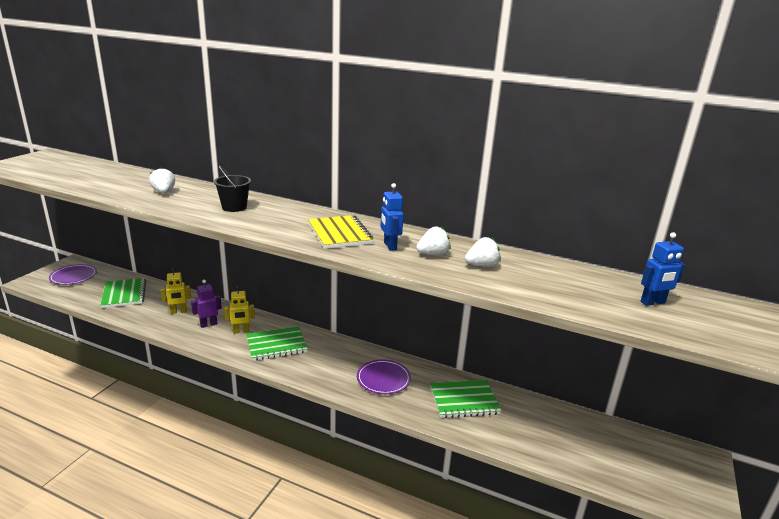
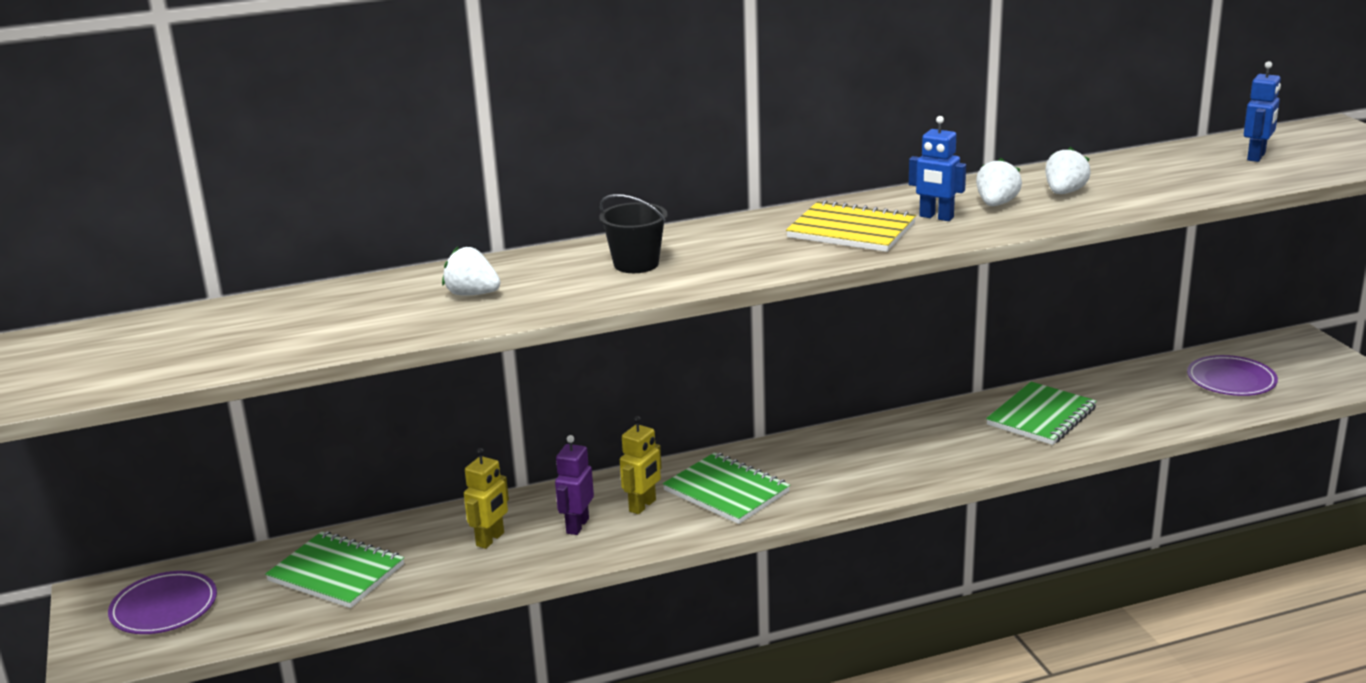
camera: 40 degrees left, 0 degrees up
(276, 345) = (726, 491): green notebook -> green notebook turned 75 degrees counterclockwise
(383, 379) = (925, 447): purple plate -> purple plate (1231, 380)

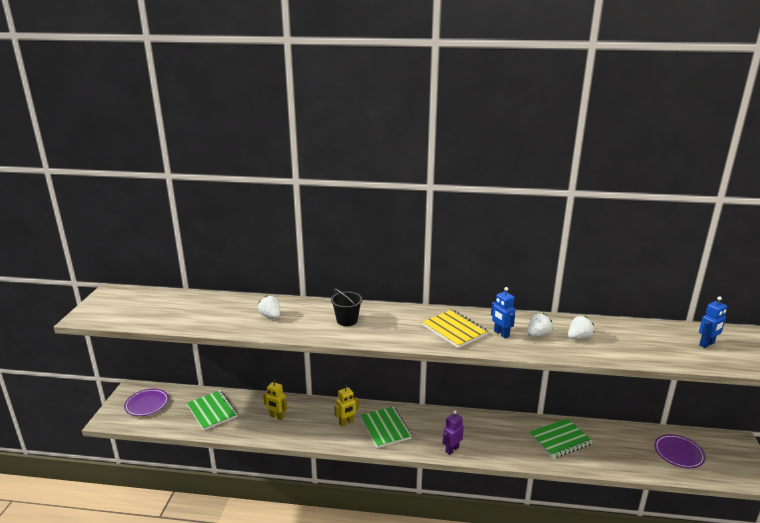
camera: 25 degrees right, 0 degrees up
(490, 539) = (277, 417): yellow robot -> yellow robot turned 60 degrees clockwise
(577, 526) = (313, 423): purple robot -> purple robot (452, 449)

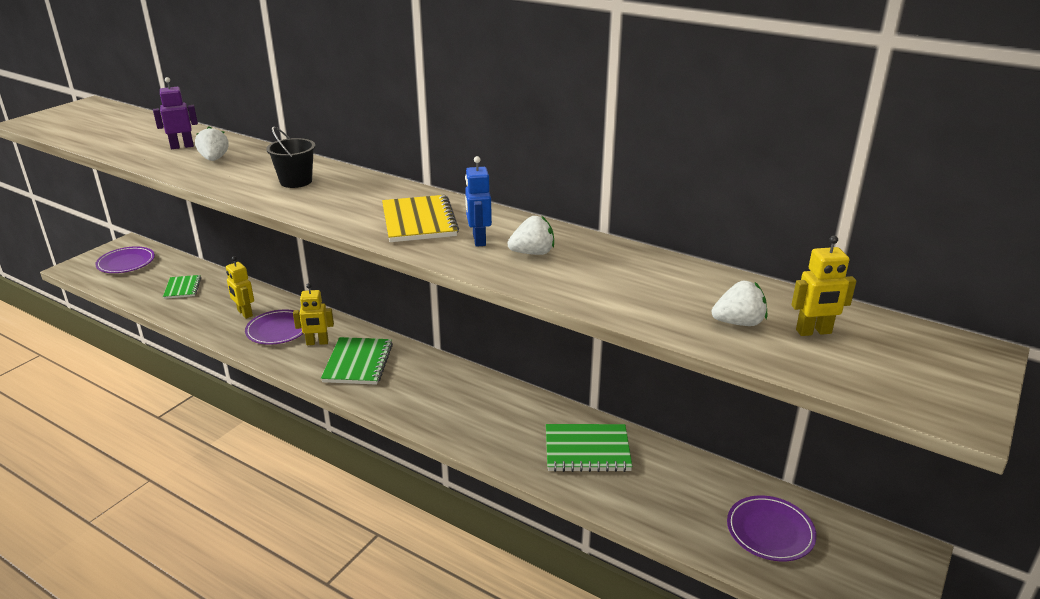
camera: 25 degrees right, 5 degrees up
(212, 411) = (182, 288): green notebook -> green notebook, size x0.62
(312, 422) = (278, 330): none -> purple plate
(452, 449) = (416, 414): purple robot -> purple robot (182, 146)
(578, 337) = (593, 271): white strawberry -> white strawberry (738, 323)
(707, 344) = (813, 332): blue robot -> yellow robot

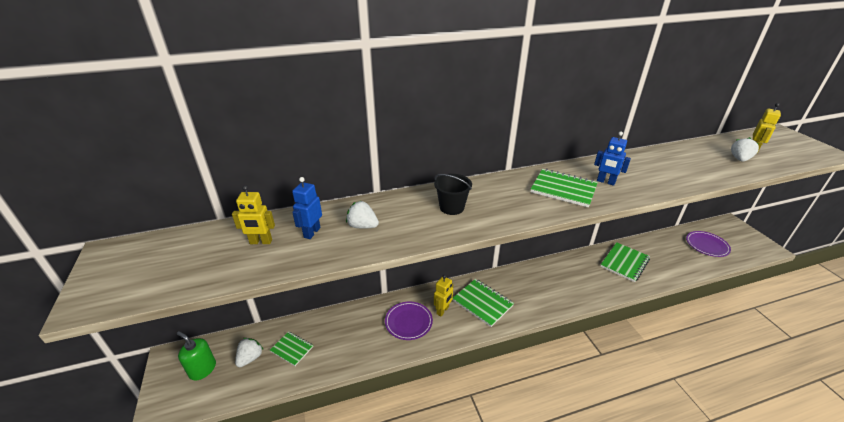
camera: 50 degrees left, 5 degrees up
(126, 263) = (202, 369): purple plate -> green soap dispenser
(182, 146) = (312, 232): purple robot -> blue robot
(244, 313) = (369, 329): yellow robot -> yellow robot (261, 242)
(419, 221) = (563, 189): yellow notebook -> green notebook
(532, 253) = (634, 174): white strawberry -> white strawberry (250, 358)

